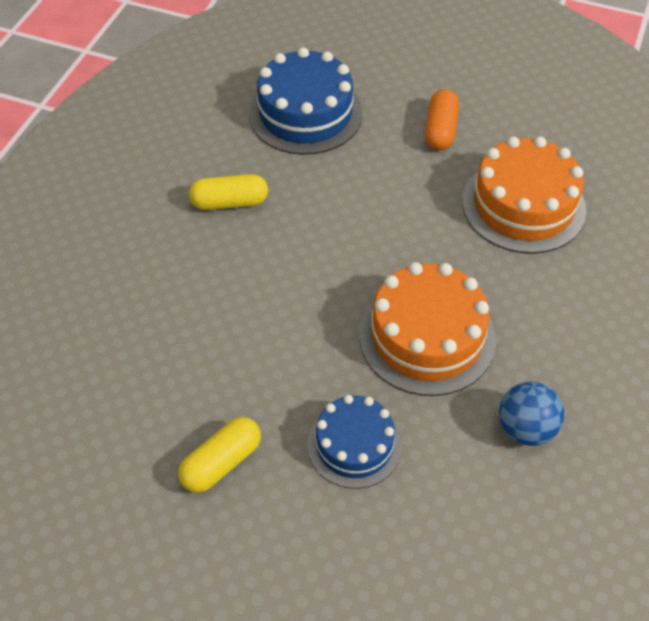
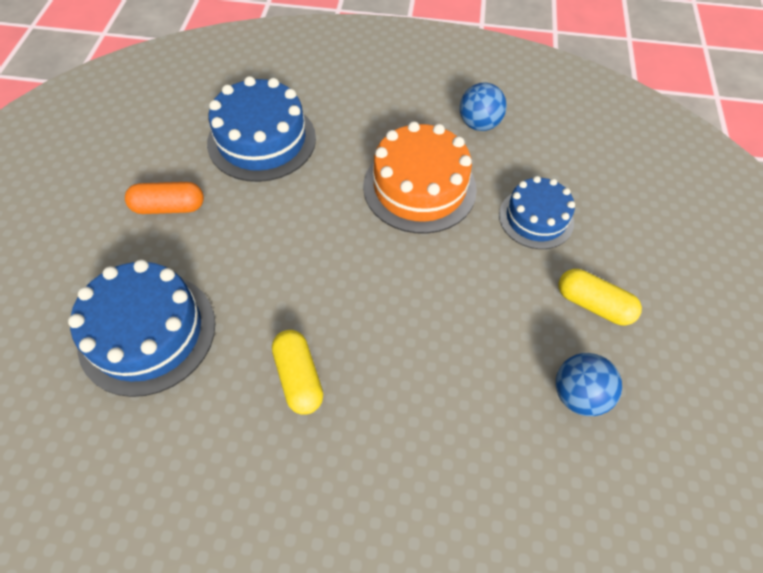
camera: 105 degrees left, 5 degrees up
(130, 409) = (578, 395): none -> blue ball
(523, 205) = (262, 140): orange cake -> blue cake

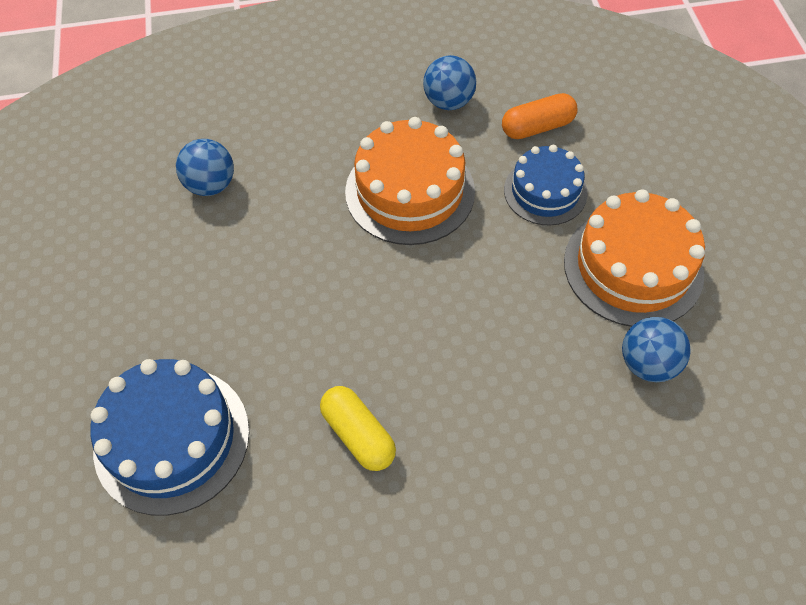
camera: 15 degrees left, 0 degrees up
(169, 207) = (135, 293): orange capsule -> orange capsule (537, 127)
(262, 140) = (211, 185): blue cake -> blue ball
(593, 304) = (633, 267): yellow capsule -> orange cake

